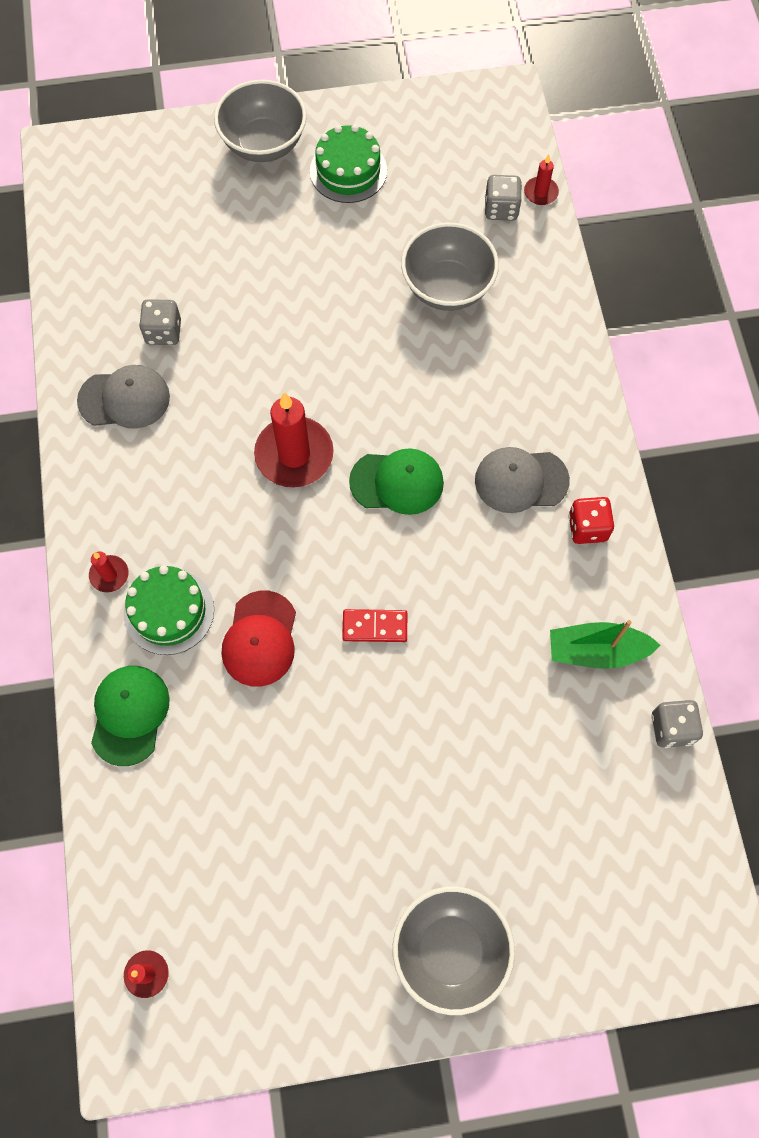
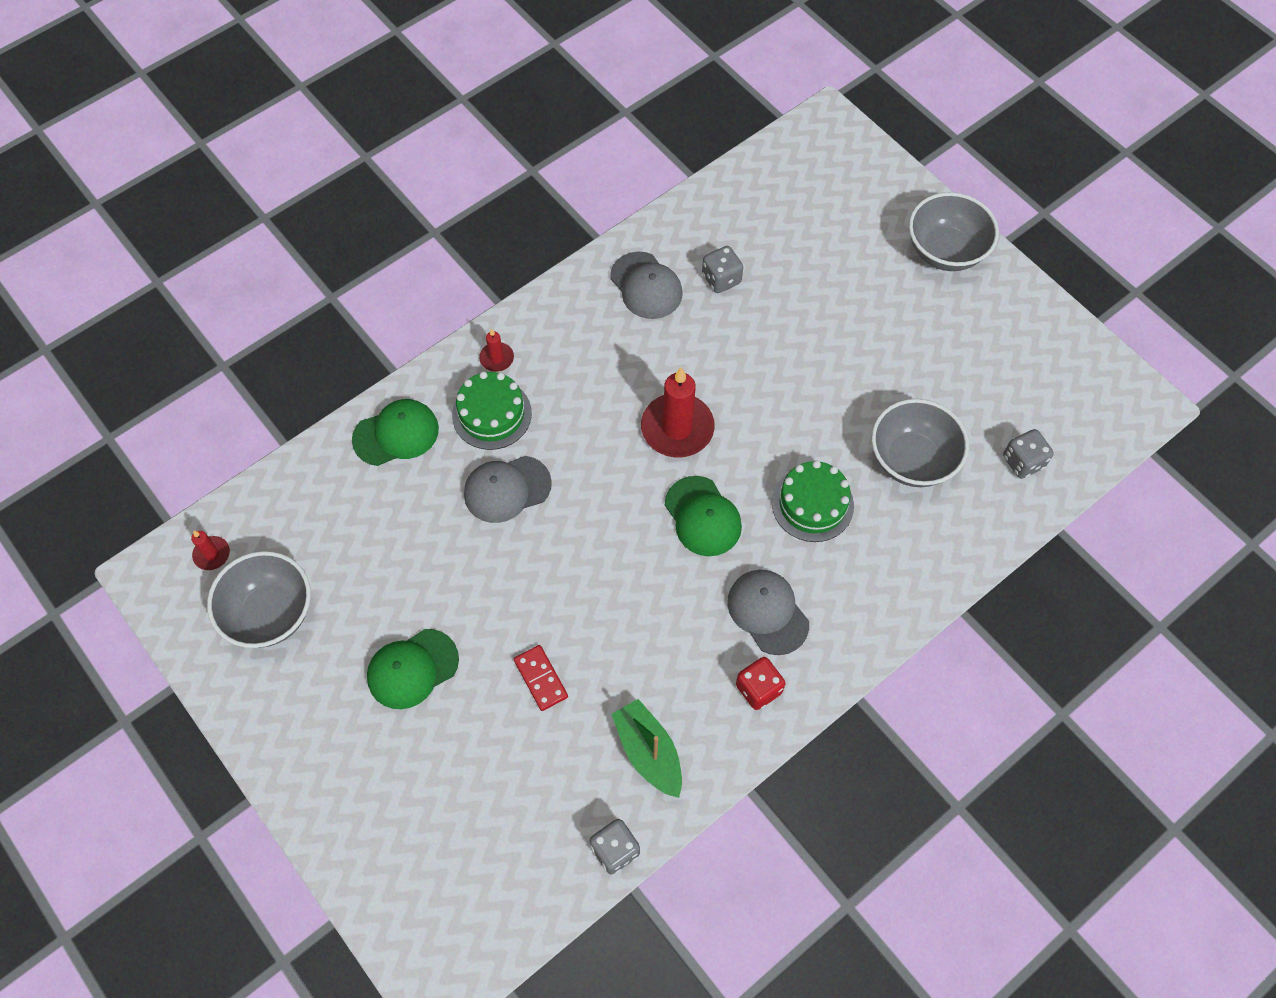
camera: 60 degrees right, 5 degrees down
(260, 639) = (507, 489): red cap -> grey cap
(348, 171) = (968, 325): green cake -> green cake (812, 504)
(375, 627) = (566, 566): red domino -> red domino (540, 679)
(397, 824) = (412, 669): none -> green cap
(450, 950) = (333, 762): grey bowl -> grey bowl (270, 613)
(540, 192) = (1065, 485): red candle -> none

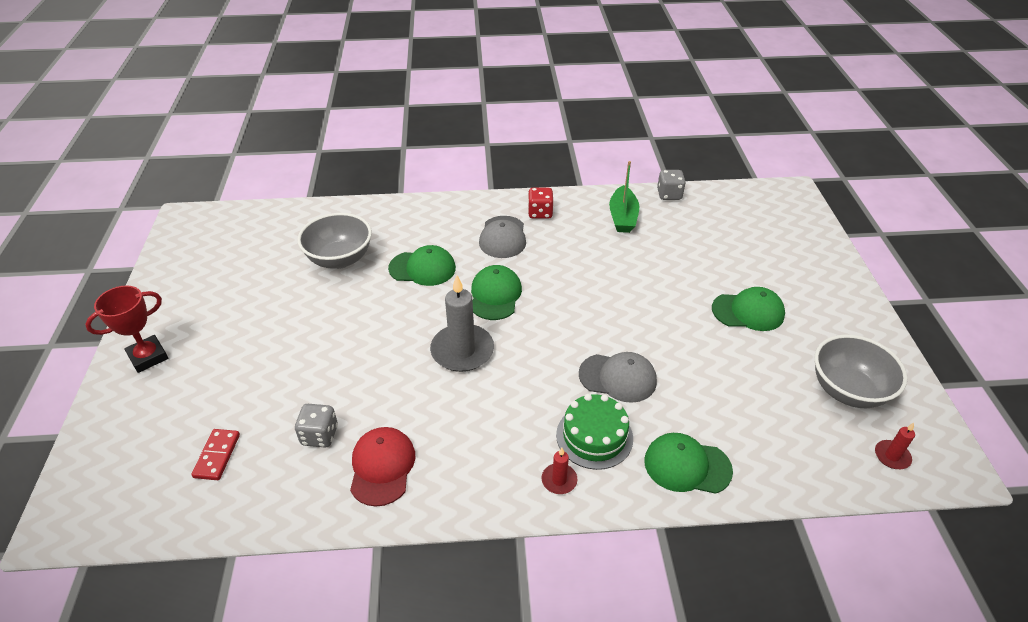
camera: 145 degrees left, 20 degrees down
(540, 679) = (664, 270): red domino -> red domino (217, 456)
(646, 286) = (382, 467): grey cap -> red cap
(677, 428) = (462, 350): red candle -> grey candle
(812, 504) = (422, 268): green cake -> green cap
(945, 251) = (148, 357): grey bowl -> red trophy
(1023, 462) = (283, 228): grey dice -> none

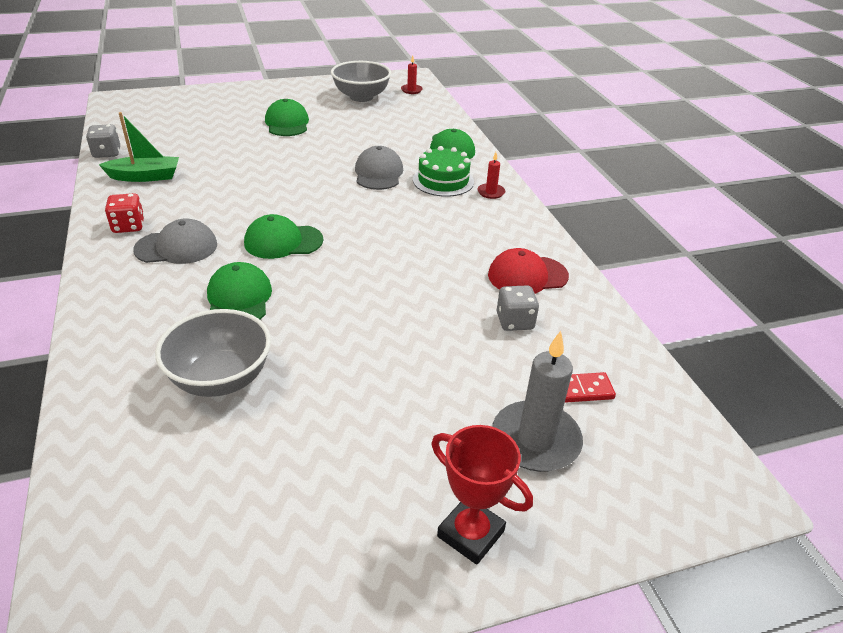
camera: 105 degrees left, 5 degrees down
(462, 350) = (371, 252): grey candle -> grey candle (535, 440)

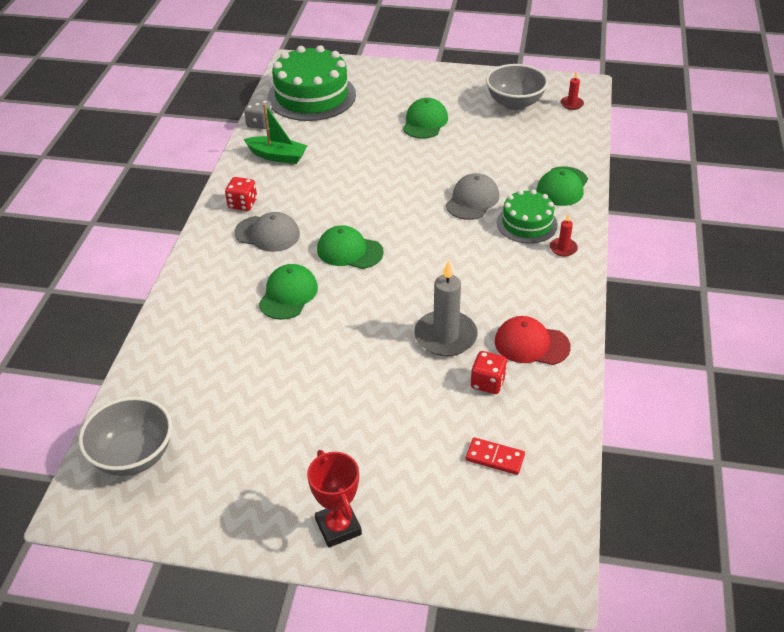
camera: 30 degrees right, 5 degrees up
(153, 122) = (311, 96): none -> green cake
(221, 379) = (242, 357): grey bowl -> grey bowl (133, 456)
(515, 321) = (487, 383): grey dice -> red dice
(535, 440) = (431, 482): grey candle -> grey candle (445, 336)

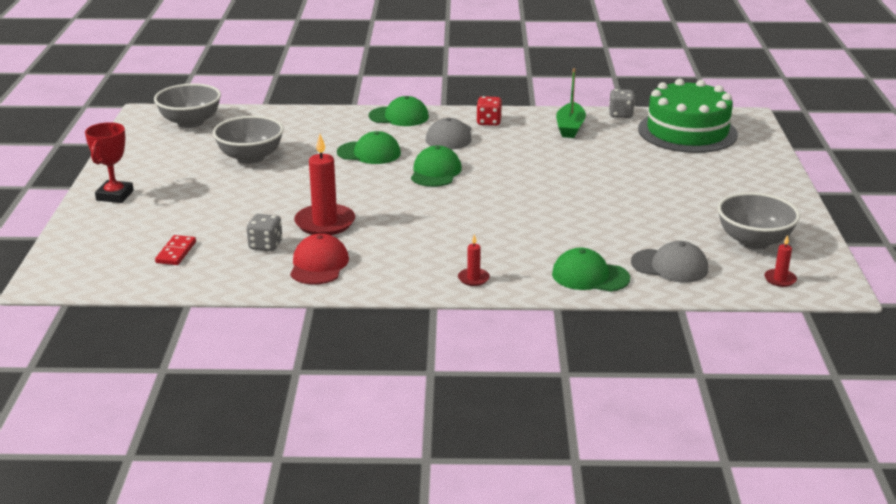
camera: 80 degrees right, 15 degrees down
(267, 394) = (250, 157): none -> grey bowl
(338, 527) = (115, 195): red trophy -> red trophy turned 45 degrees counterclockwise
(425, 122) = (675, 191): green cap -> green cap (399, 116)
(445, 336) = (325, 223): grey candle -> red candle
(472, 200) = (540, 225): grey cap -> grey cap (670, 266)
(487, 383) = (265, 245): red dice -> grey dice
(527, 223) = (510, 256): green cake -> none

